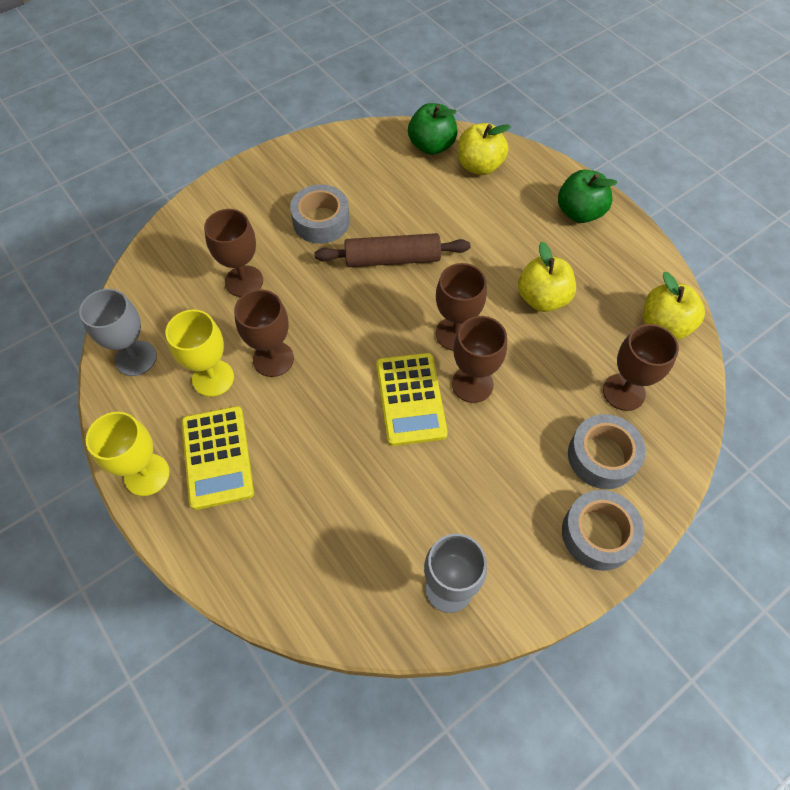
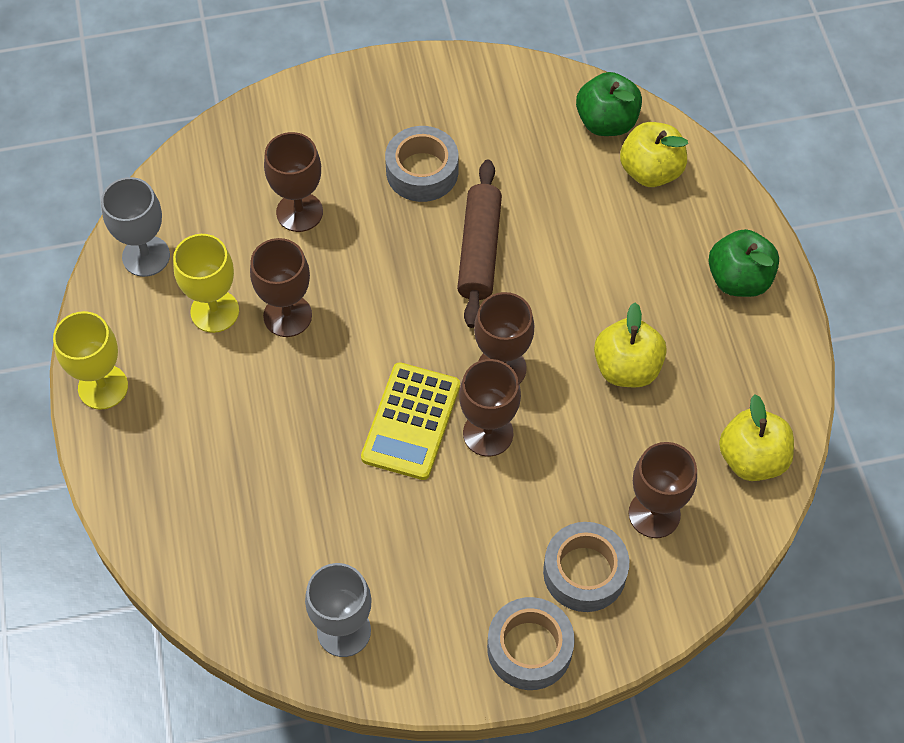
camera: 25 degrees right, 0 degrees up
(217, 457) = (180, 398): yellow calculator -> none
(392, 259) = (479, 250): brown rolling pin -> brown rolling pin turned 75 degrees clockwise

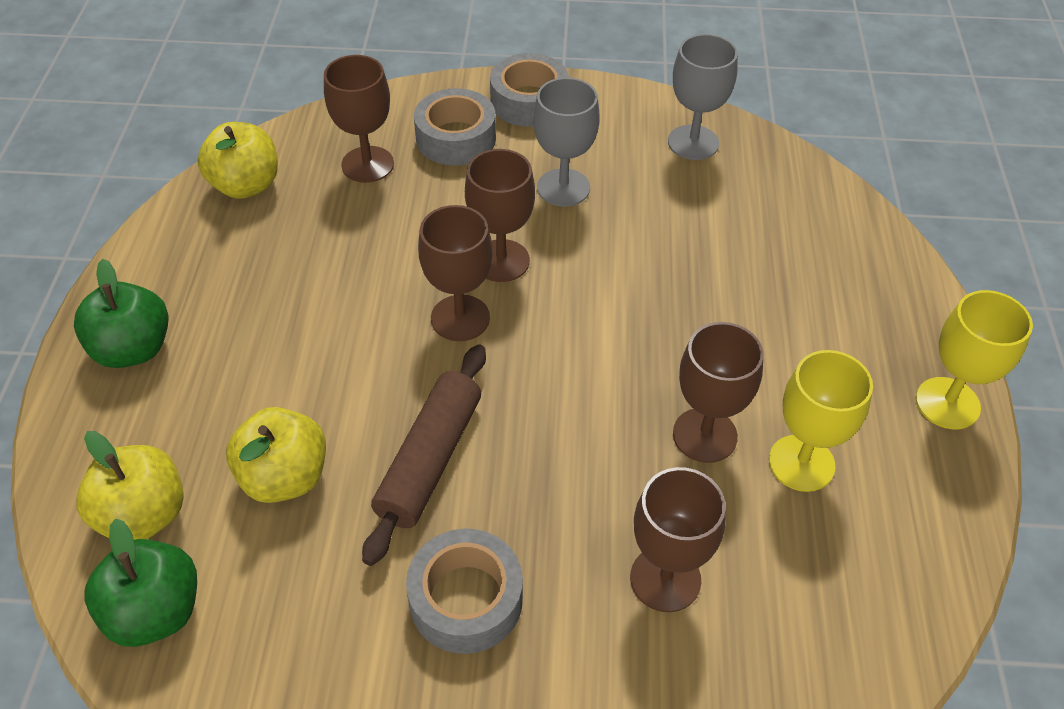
camera: 165 degrees left, 10 degrees down
(146, 256) = (899, 565): grey goblet -> grey goblet (563, 188)
(411, 421) = (581, 289): yellow calculator -> none
(627, 368) = (320, 288): yellow apple -> yellow apple (285, 477)

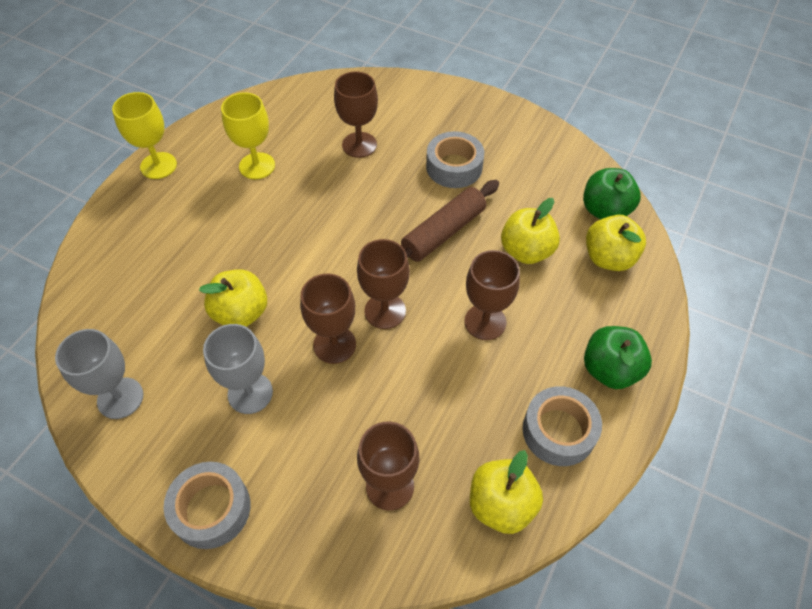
camera: 155 degrees left, 5 degrees up
(456, 138) = (301, 487): grey tape -> grey tape (558, 431)
(639, 255) = (241, 313): none -> yellow apple
(705, 435) = (292, 194): brown goblet -> brown goblet (485, 322)

